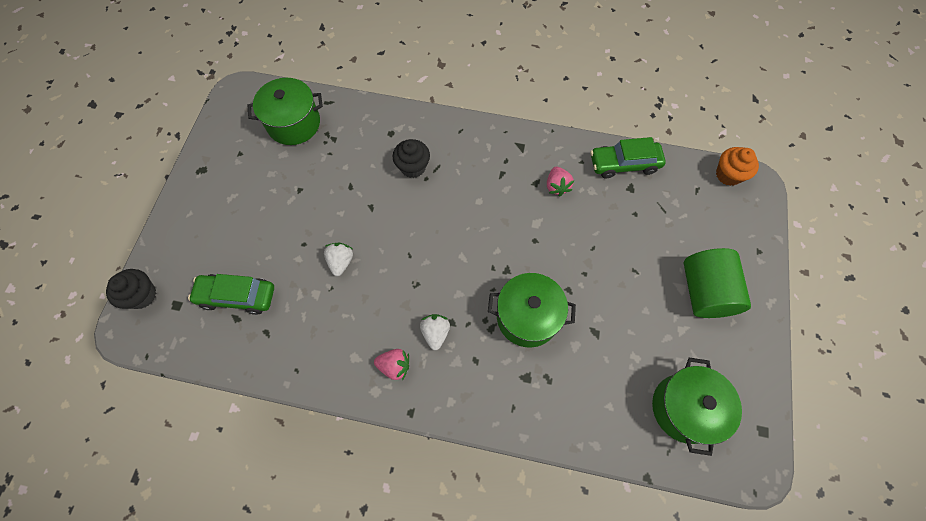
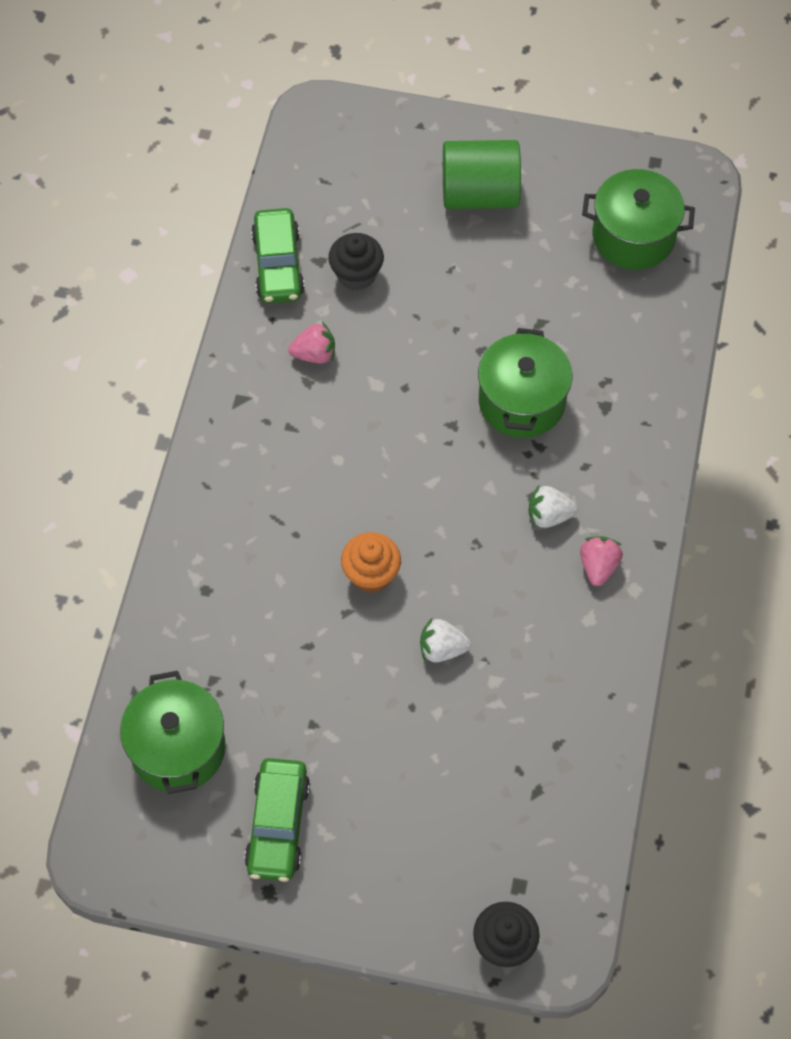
camera: 90 degrees left, 5 degrees down
(237, 296) = (502, 794): green car -> green car (278, 825)
(413, 167) = (274, 553): black cupcake -> black cupcake (356, 274)
(728, 175) = (300, 140): orange cupcake -> orange cupcake (371, 574)

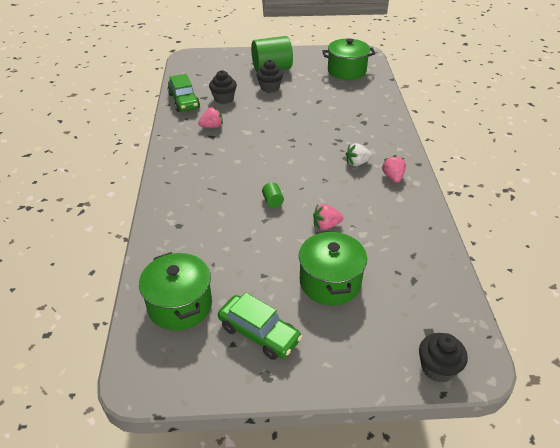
camera: 15 degrees left, 20 degrees down
(278, 825) = (259, 333): green car -> green car turned 45 degrees counterclockwise
(371, 574) = (272, 201): orange cupcake -> green cylinder
(442, 649) = (326, 225): white strawberry -> pink strawberry
(457, 258) = (270, 88): none -> black cupcake
(521, 401) = (322, 126): green pot -> green pot (330, 282)

